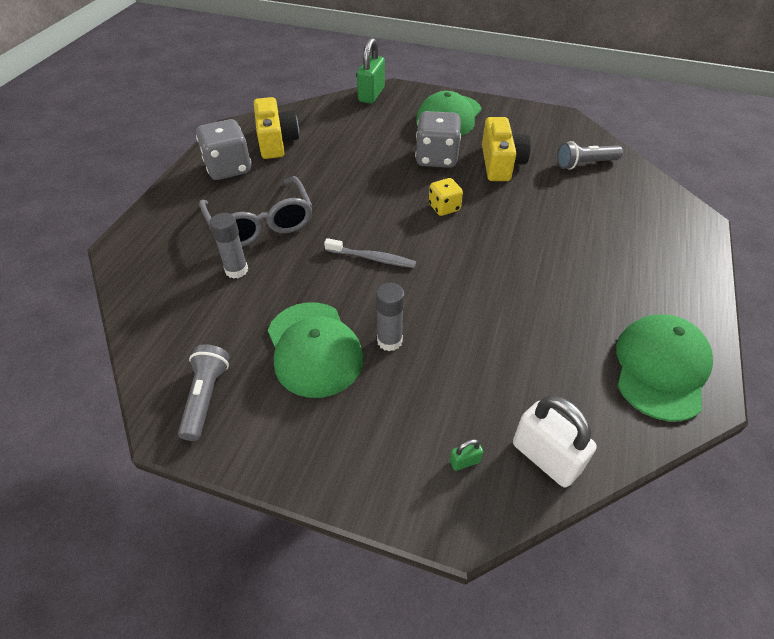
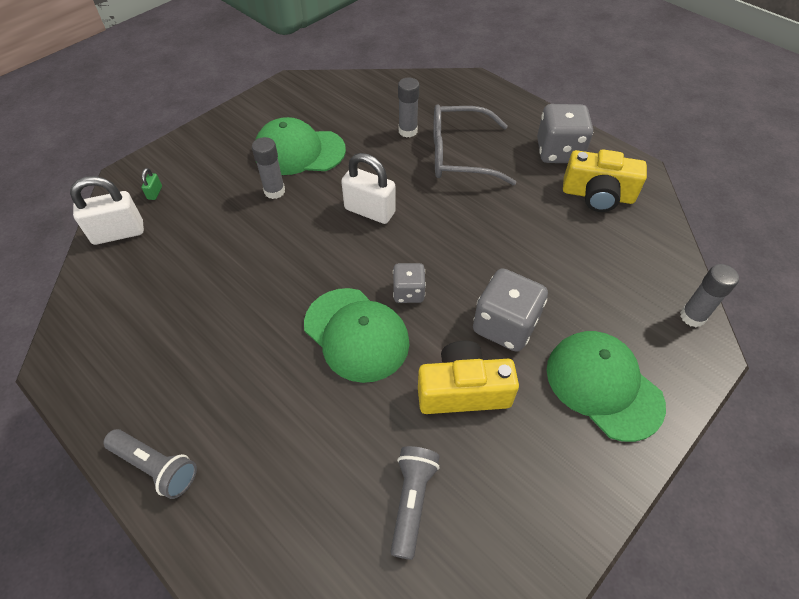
camera: 115 degrees right, 5 degrees up
(206, 397) = (299, 98): grey flashlight -> grey flashlight (156, 466)
(371, 95) = (692, 316): green padlock -> grey glue stick
(372, 258) = (369, 211): grey toothbrush -> white padlock
(444, 207) = (408, 292): yellow dice -> grey dice
(500, 163) = (463, 391): yellow camera -> yellow camera turned 150 degrees clockwise
(660, 368) = (104, 351): green cap -> green cap (356, 334)

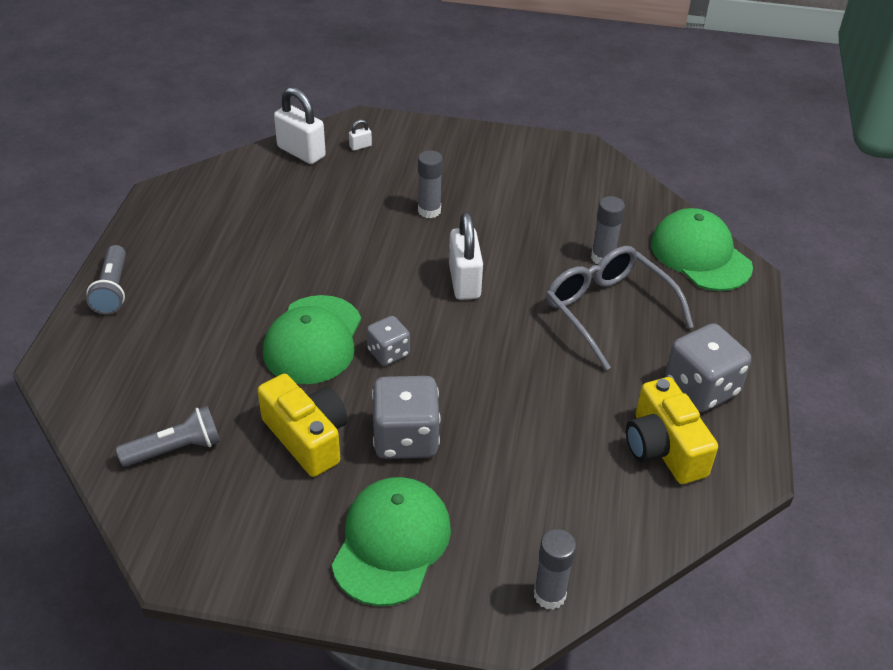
camera: 55 degrees right, 10 degrees down
(155, 193) = (360, 146): green padlock -> white padlock
(299, 151) = (494, 200): green cap -> green cap (700, 255)

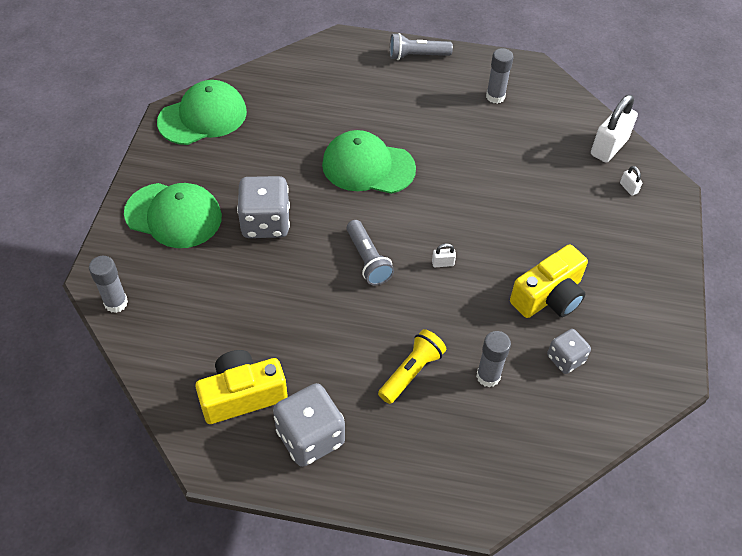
camera: 90 degrees right, 10 degrees up
(175, 449) = (265, 103): grey flashlight -> grey flashlight (368, 260)
(307, 437) = (270, 168): yellow camera -> yellow camera (549, 296)
(388, 353) = (354, 212): grey dice -> grey dice (565, 359)
(429, 211) = (539, 239): grey glue stick -> grey glue stick (495, 96)
(464, 282) = (443, 263): white padlock -> white padlock, size x0.43
(607, 311) = (411, 372): grey glasses -> yellow flashlight
(700, 255) = (502, 470): green cap -> green cap (203, 117)

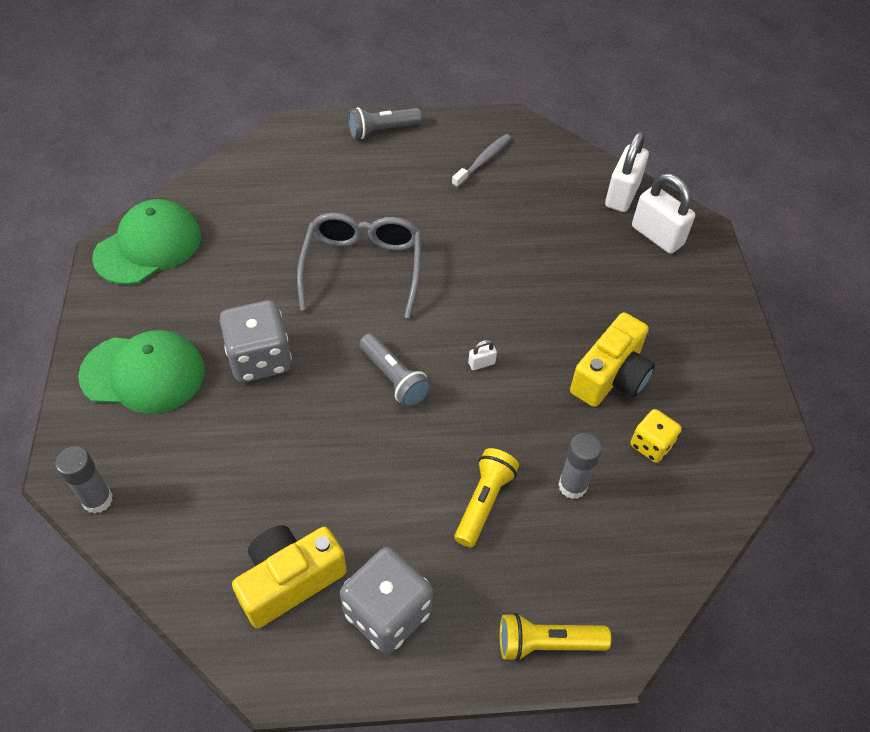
camera: 15 degrees left, 0 degrees up
(368, 166) = (363, 268): green cap -> grey glasses
(428, 491) = (547, 643): none -> yellow flashlight
(495, 96) = (483, 161): grey glue stick -> grey toothbrush
(565, 359) = (651, 445): grey dice -> yellow dice
(628, 188) = (657, 236): white padlock -> white padlock, size x2.31

